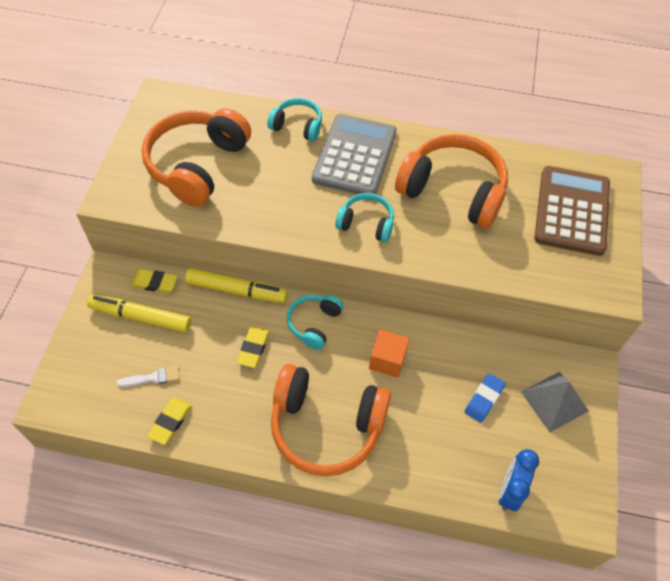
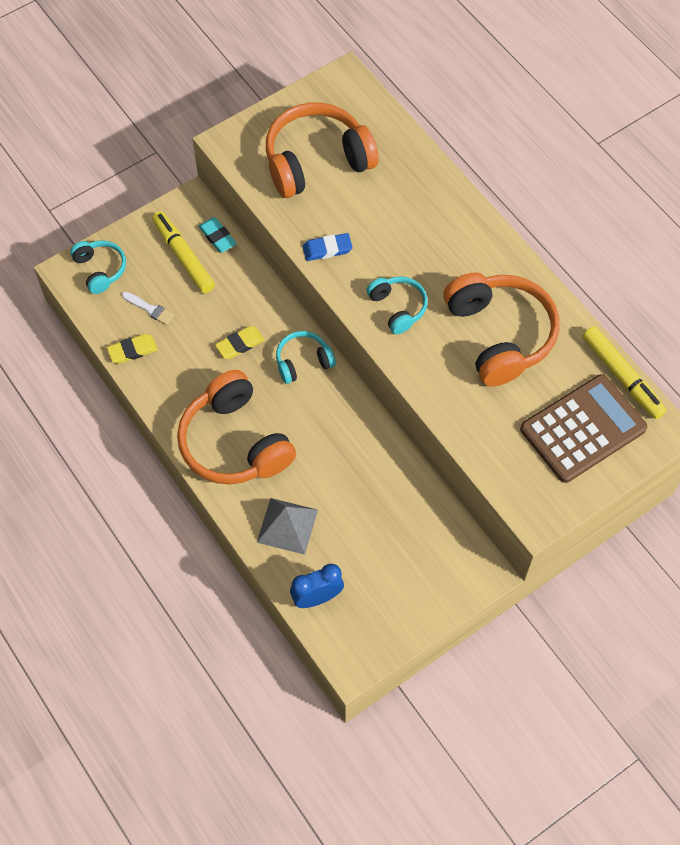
camera: 45 degrees right, 5 degrees up
(154, 283) = (217, 237): yellow eraser -> turquoise eraser
(236, 290) = (271, 289): yellow marker -> yellow marker (622, 376)
(297, 126) = (431, 184): turquoise headphones -> turquoise headphones (100, 269)
(355, 156) = (450, 245): grey calculator -> none
(387, 360) = (329, 433): orange cube -> none
(484, 399) = (371, 522): blue eraser -> blue eraser (327, 249)
(554, 401) = (425, 570): grey pyramid -> grey pyramid (287, 525)

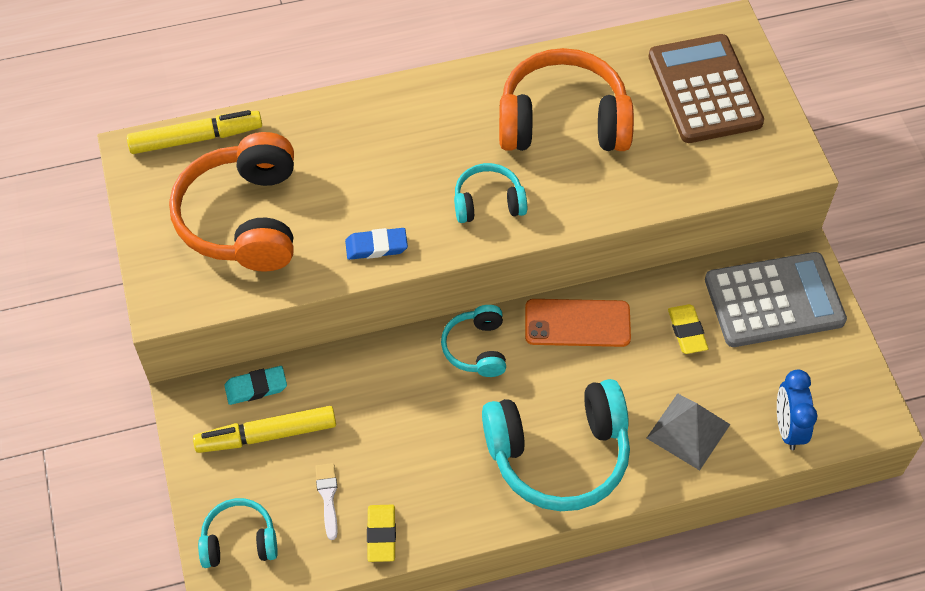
camera: 70 degrees left, 5 degrees down
(150, 309) = (328, 497): white brush -> white brush turned 60 degrees counterclockwise
(235, 442) = (559, 454): orange headphones -> turquoise headphones
(240, 344) = (424, 408): yellow eraser -> yellow eraser (687, 331)
(327, 249) = (376, 246): blue eraser -> blue eraser turned 75 degrees clockwise
(352, 422) = (577, 323): none -> orange phone
(432, 560) = (774, 301): none -> grey calculator
(622, 376) = (654, 37): yellow marker -> yellow marker (196, 138)

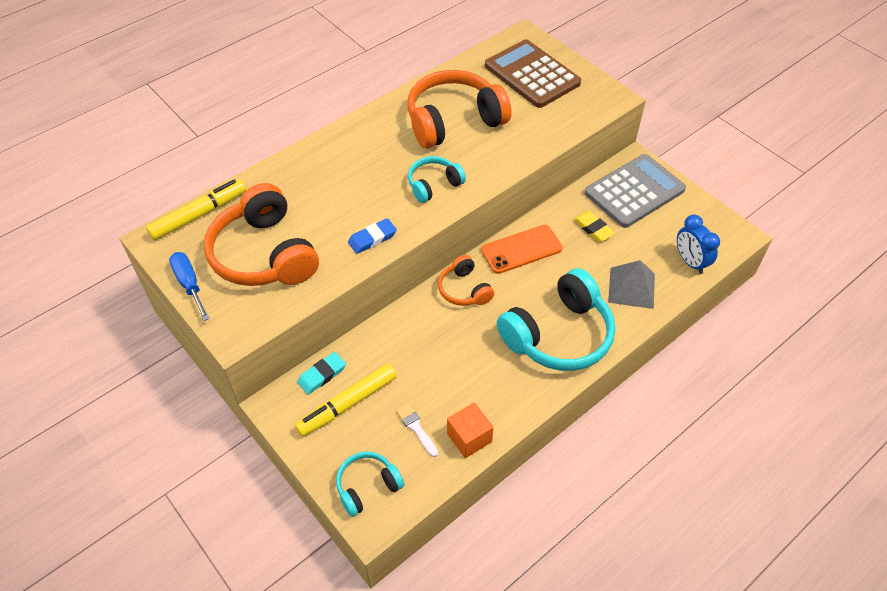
camera: 25 degrees left, 5 degrees down
(145, 224) = (189, 284): none -> blue screwdriver
(381, 535) = (469, 437): yellow eraser -> orange cube
(477, 348) = (464, 289): turquoise headphones -> orange headphones

